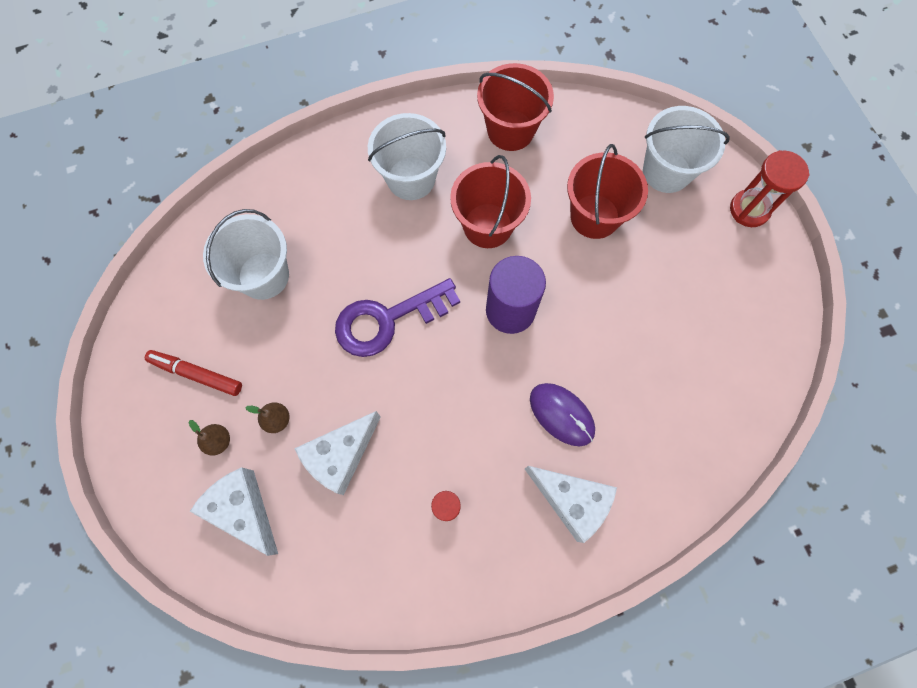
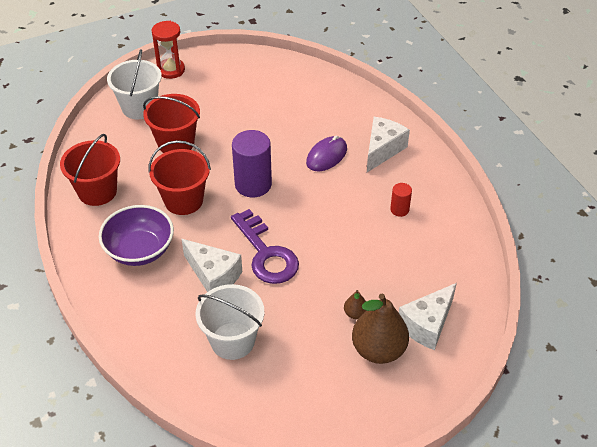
camera: 95 degrees left, 25 degrees down
(196, 374) = (325, 375): red marker -> none
(218, 441) = (378, 350): brown pear -> brown pear, size x2.25
(341, 456) = (375, 271): white cheese -> white cheese (213, 276)
(411, 178) = (140, 250): white bucket -> purple bowl

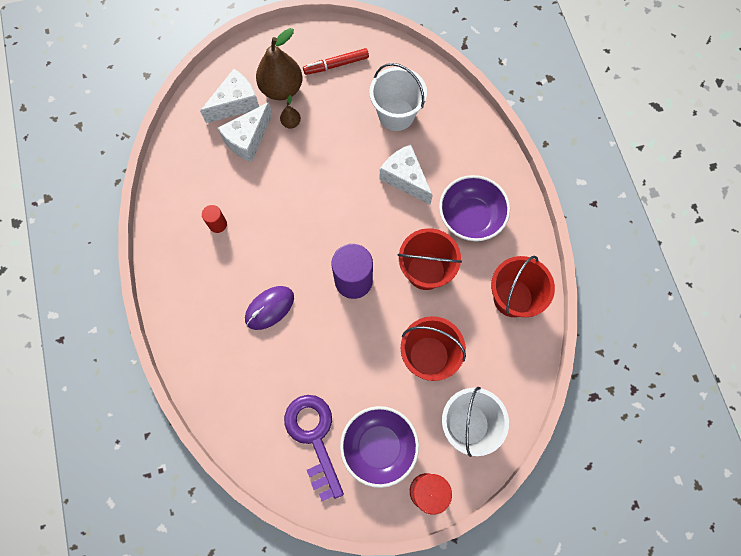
camera: 170 degrees left, 25 degrees up
(212, 87) = (379, 447): none -> purple bowl
(266, 254) = (354, 194): purple key -> purple key (314, 437)
(319, 389) = (336, 65): none -> red marker
(382, 150) = (208, 306): white cheese -> white cheese (248, 139)

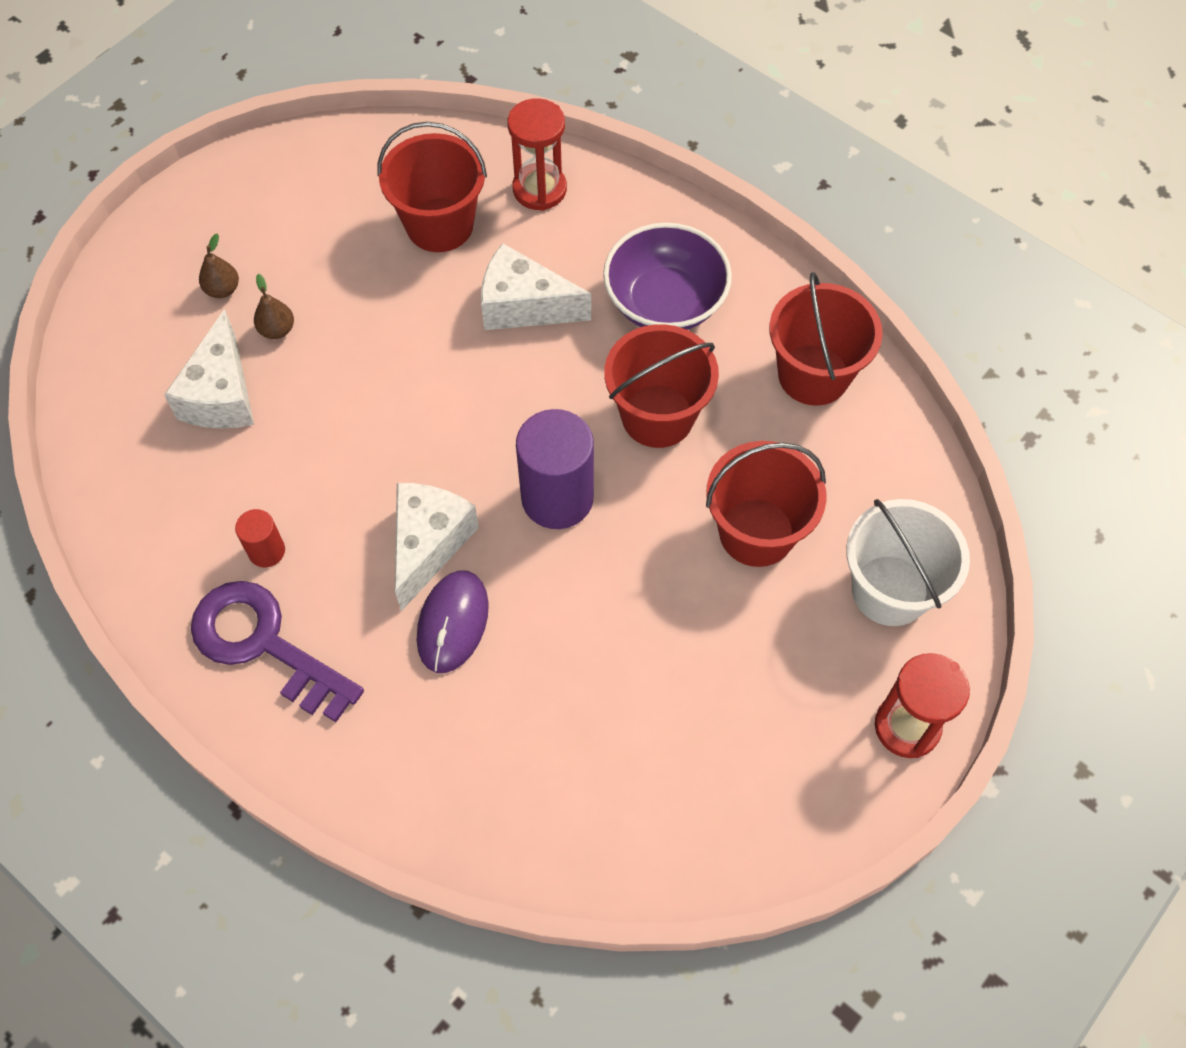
camera: 35 degrees left, 10 degrees down
(236, 104) = (160, 354): white cheese -> white cheese (429, 544)
(281, 89) = (222, 289): brown pear -> brown pear, size x0.44
(314, 437) = (675, 768): purple key -> purple key (264, 644)
(336, 65) = (288, 207): red marker -> none
(379, 447) = (786, 712): purple bowl -> none
(396, 114) = (439, 225): white bucket -> red bucket
(454, 124) = (539, 189): none -> red hourglass

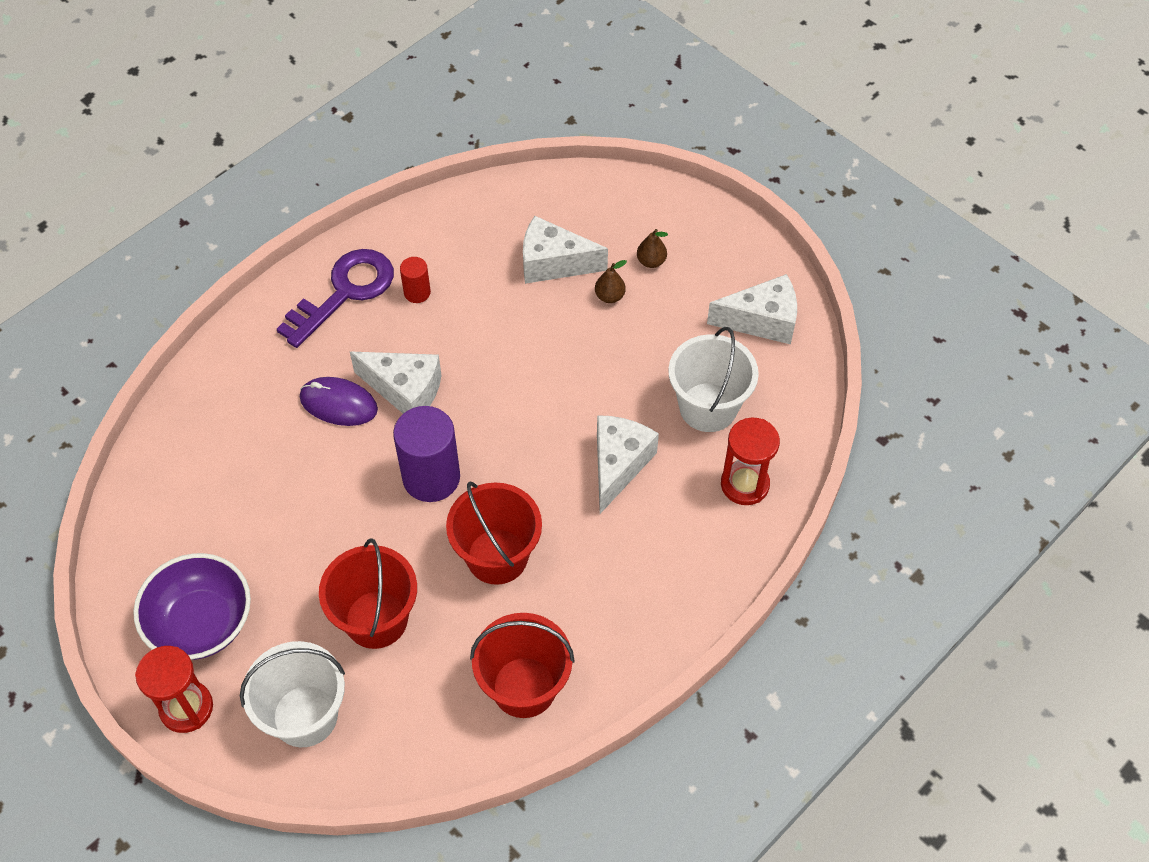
camera: 95 degrees right, 5 degrees down
(316, 178) = (762, 321): none -> white cheese
(439, 225) = (708, 407): red bucket -> white bucket
(665, 302) = (613, 574): purple bowl -> purple bowl (201, 623)

